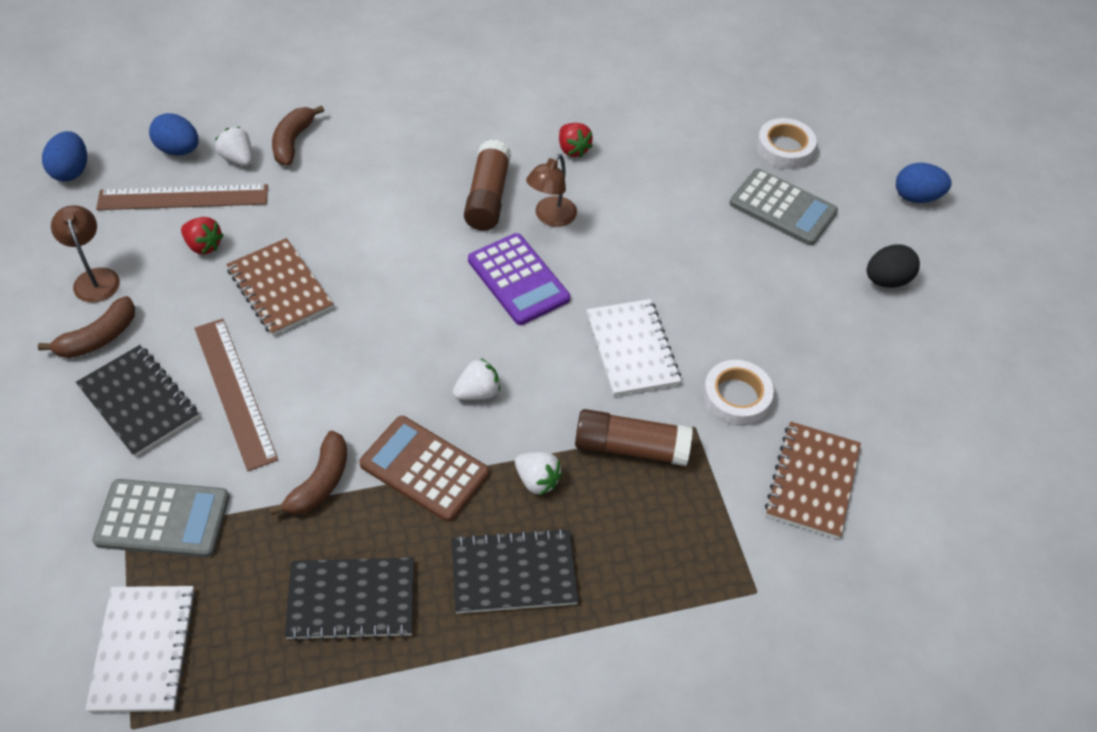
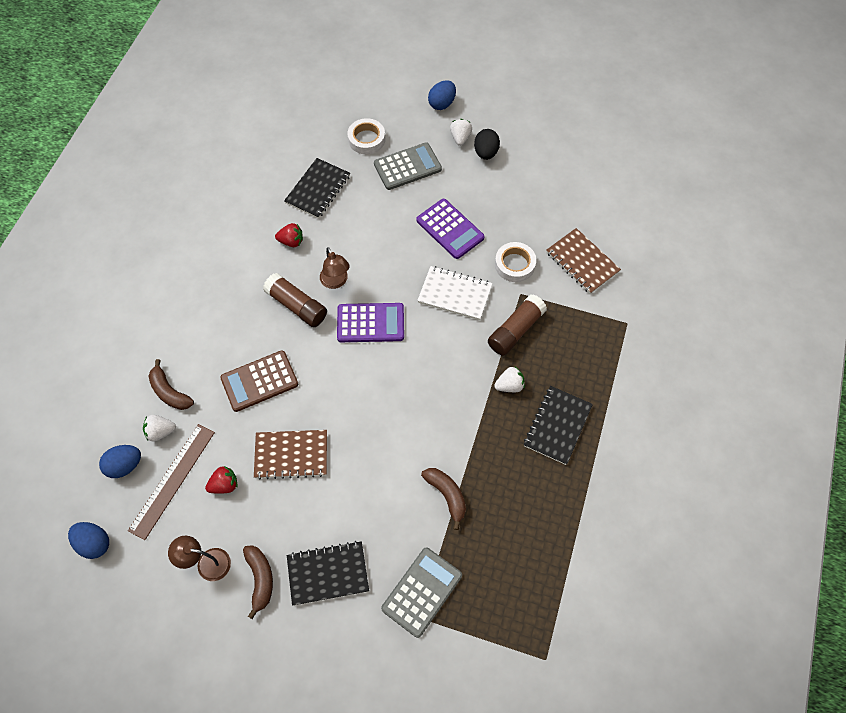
camera: 55 degrees left, 10 degrees up
(143, 649) = (501, 635): white notebook -> none
(235, 392) = (355, 514): brown ruler -> none
(351, 600) = (530, 513): black notebook -> black notebook (318, 189)
(424, 469) = (469, 437): brown calculator -> brown calculator (259, 381)
(477, 392) = (435, 385): white strawberry -> white strawberry (460, 138)
(728, 297) = (450, 229): none -> purple calculator

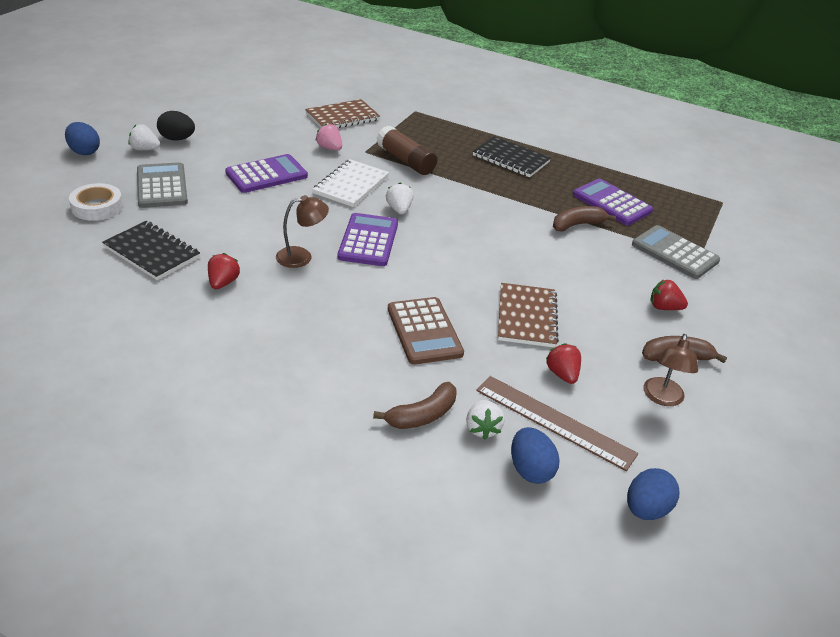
camera: 85 degrees left, 25 degrees down
(297, 306) = (324, 290): brown glue stick -> none
(328, 574) = (664, 307): black notebook -> red strawberry
(500, 531) = (612, 203): none -> purple calculator
(509, 385) = (465, 174): white strawberry -> white strawberry (399, 209)
(514, 264) = (329, 148): white tape -> pink strawberry

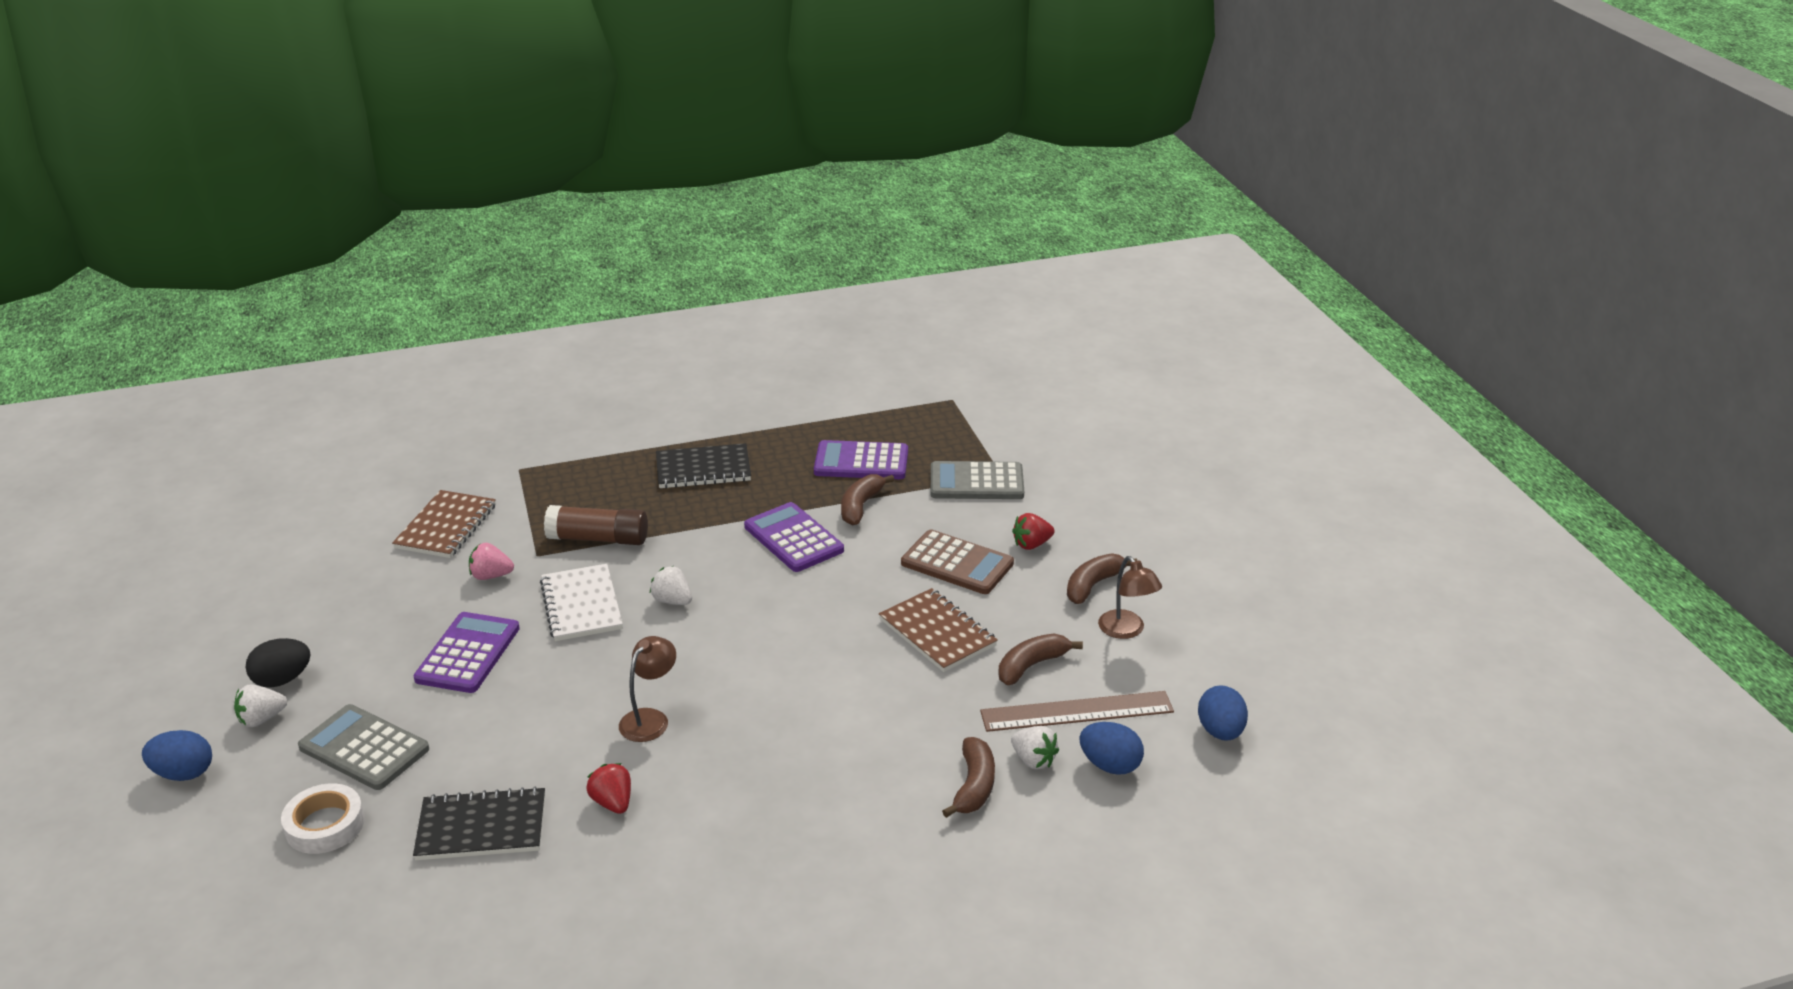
camera: 40 degrees left, 5 degrees down
(368, 240) = (691, 655): purple calculator -> purple calculator (793, 538)
(424, 331) = (871, 710): brown calculator -> brown calculator (957, 563)
(562, 374) = (1031, 665): red strawberry -> brown banana

